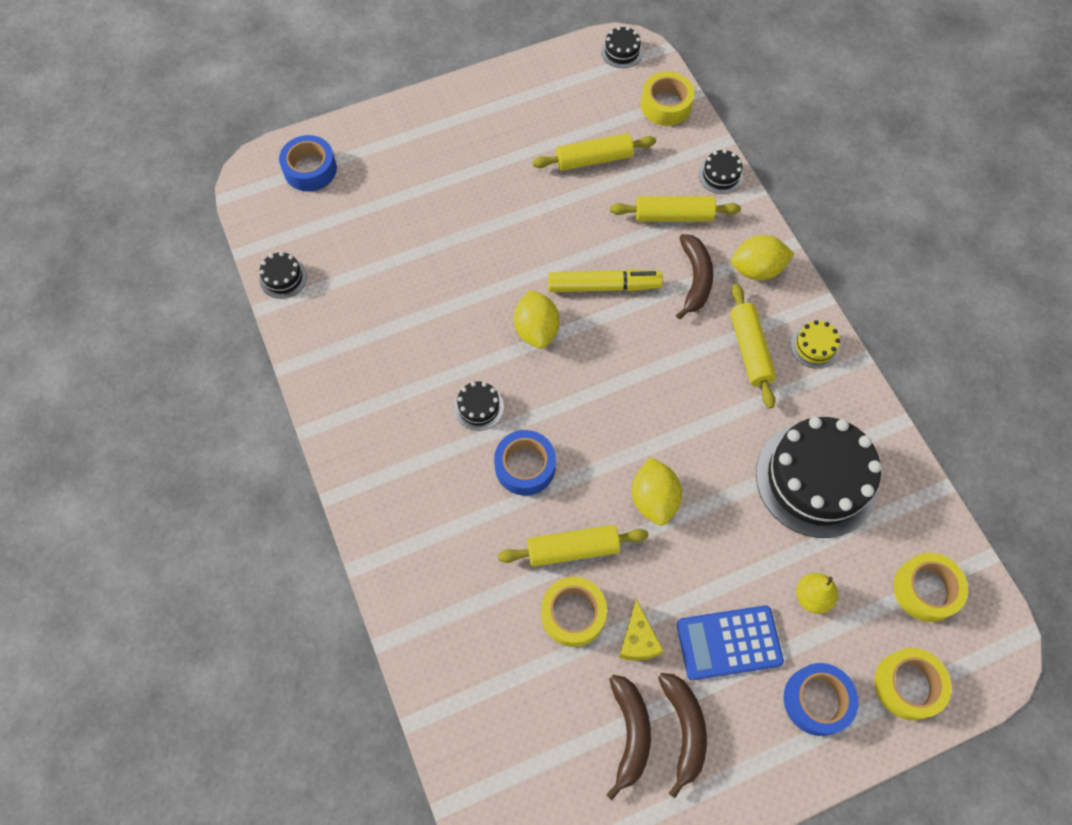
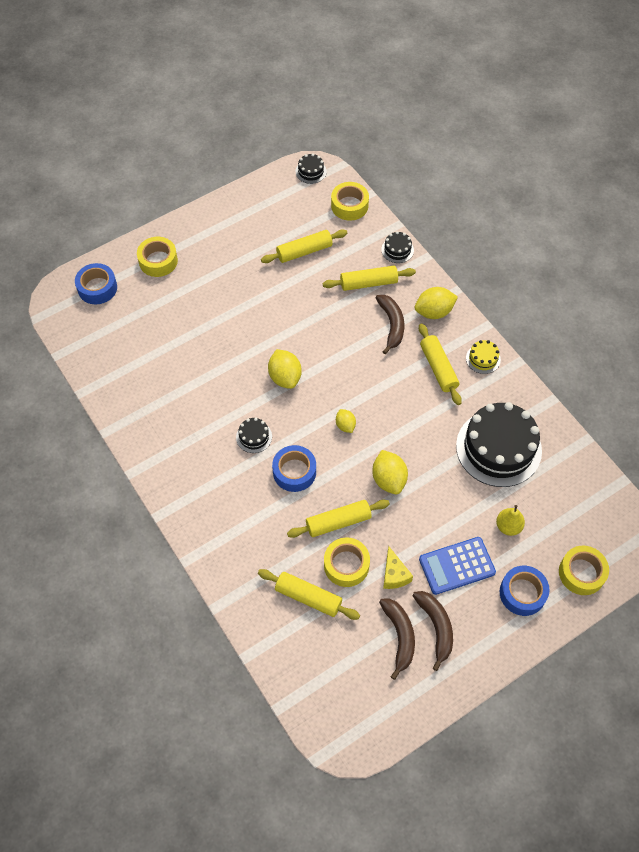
camera: 10 degrees left, 5 degrees down
(283, 278) = (93, 368): black cake -> none
(512, 652) = (308, 597): none -> yellow rolling pin
(603, 286) = (327, 339): yellow marker -> none
(606, 411) = (345, 425): none -> yellow lemon
(925, 590) = (584, 509): yellow tape -> yellow tape (158, 261)

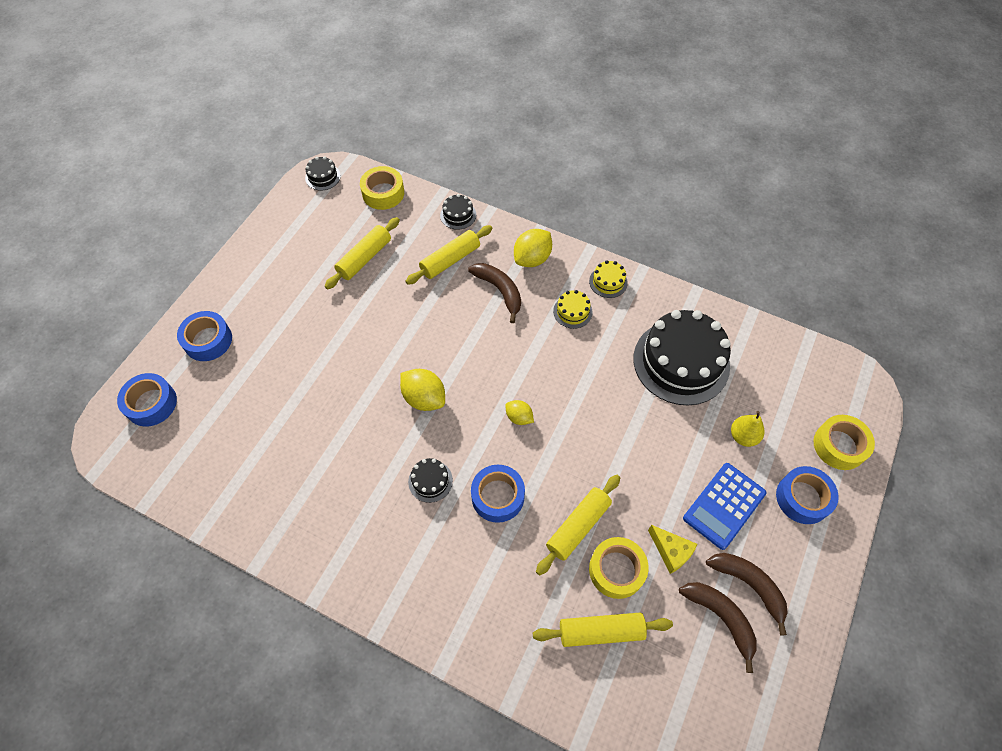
camera: 30 degrees left, 0 degrees up
(158, 261) = (208, 340): yellow tape -> blue tape
(389, 479) = (599, 451): yellow lemon -> none
(438, 368) = (572, 311): yellow rolling pin -> yellow cake

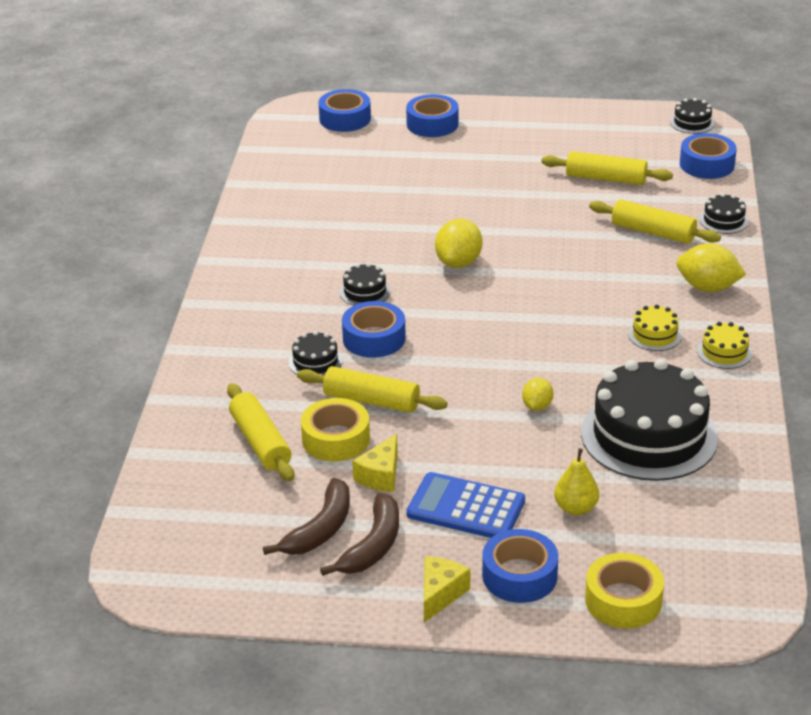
camera: 70 degrees right, 25 degrees down
(383, 193) = (707, 164): yellow tape -> blue tape
(500, 291) = (639, 276): brown banana -> none
(510, 552) = (315, 362): none -> black cake
(519, 417) = (479, 330): yellow lemon -> yellow lemon (537, 406)
(810, 557) = (440, 594): none -> yellow cheese

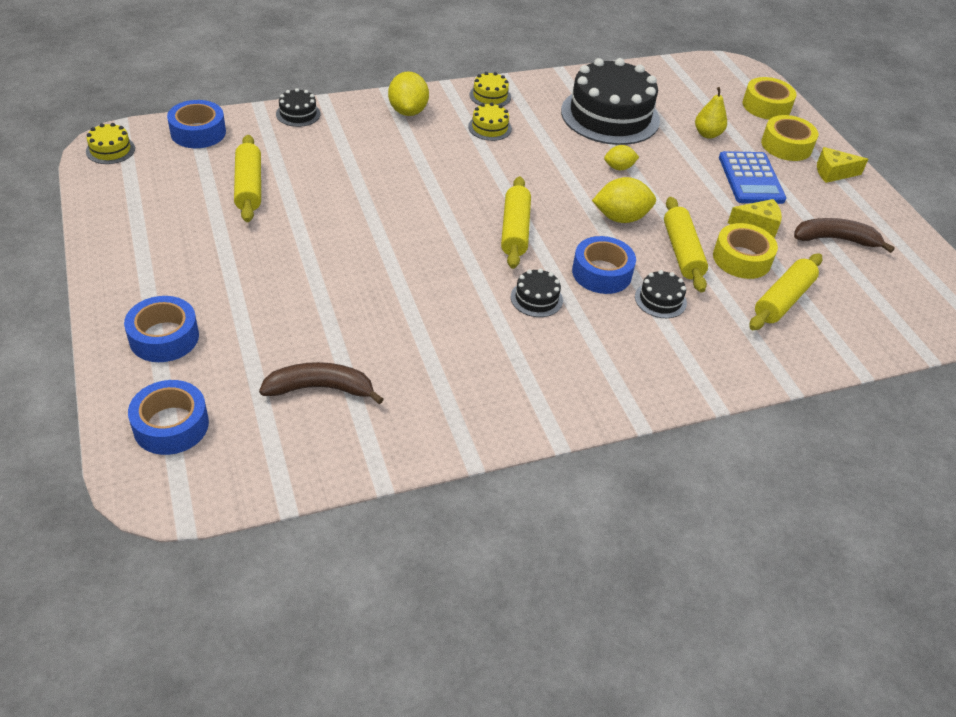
camera: 120 degrees left, 10 degrees up
(373, 546) = (825, 211): brown banana -> brown banana (321, 388)
(458, 262) = (451, 249): yellow lemon -> yellow lemon (620, 218)
(519, 575) = (786, 146): blue tape -> yellow tape
(653, 232) = (336, 147): yellow rolling pin -> yellow rolling pin (515, 230)
(692, 122) = (110, 150): black cake -> yellow cake

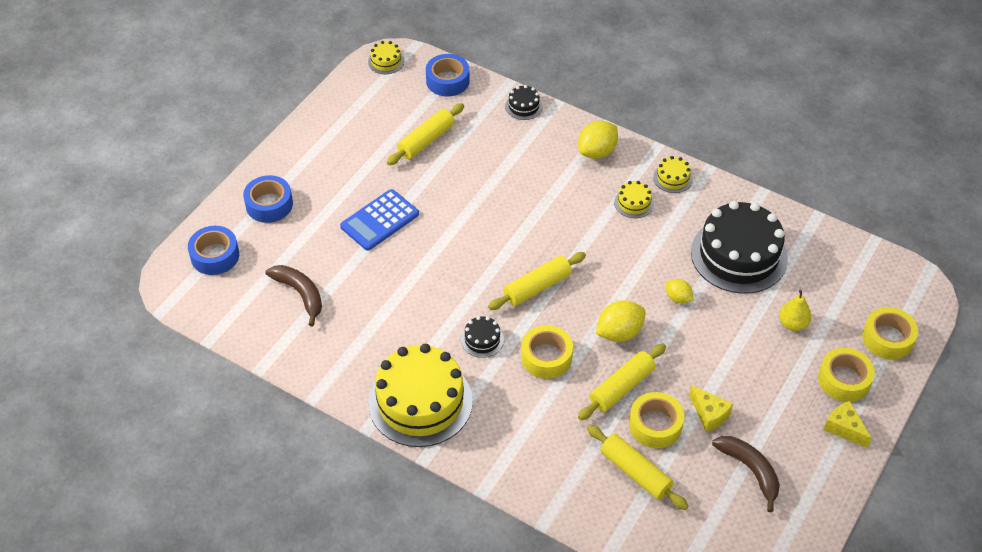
camera: 55 degrees right, 5 degrees up
(567, 385) = (420, 402): none -> yellow cake
(601, 273) = (546, 357): blue tape -> yellow tape
(620, 218) = (619, 333): yellow lemon -> yellow lemon turned 75 degrees counterclockwise
(660, 300) = (555, 403): black cake -> none
(750, 179) = (765, 380): blue calculator -> blue calculator (379, 220)
(783, 300) = (635, 472): yellow rolling pin -> yellow rolling pin turned 45 degrees clockwise

